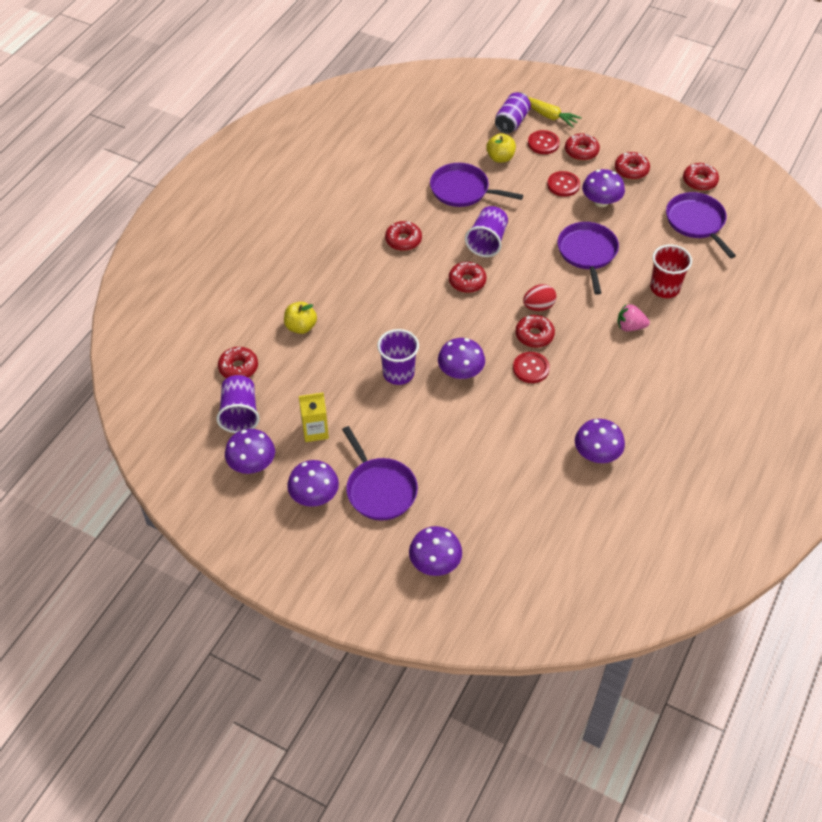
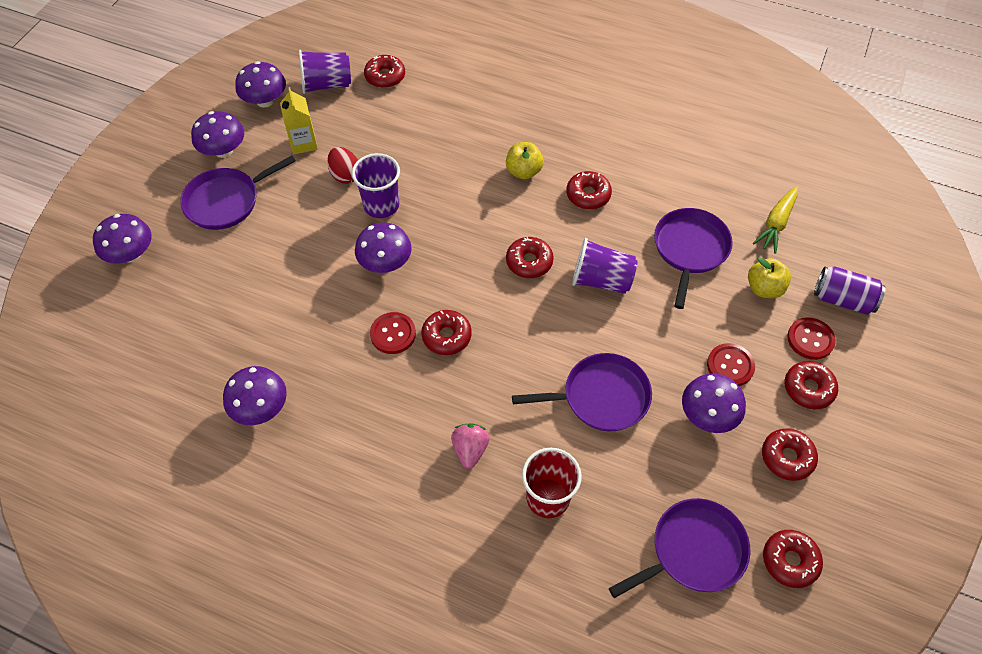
camera: 85 degrees right, 5 degrees up
(301, 327) = (443, 117): yellow apple -> yellow apple (523, 171)
(538, 306) = (495, 340): red egg -> red egg (345, 175)
(549, 116) = (872, 346): yellow carrot -> yellow carrot (776, 223)

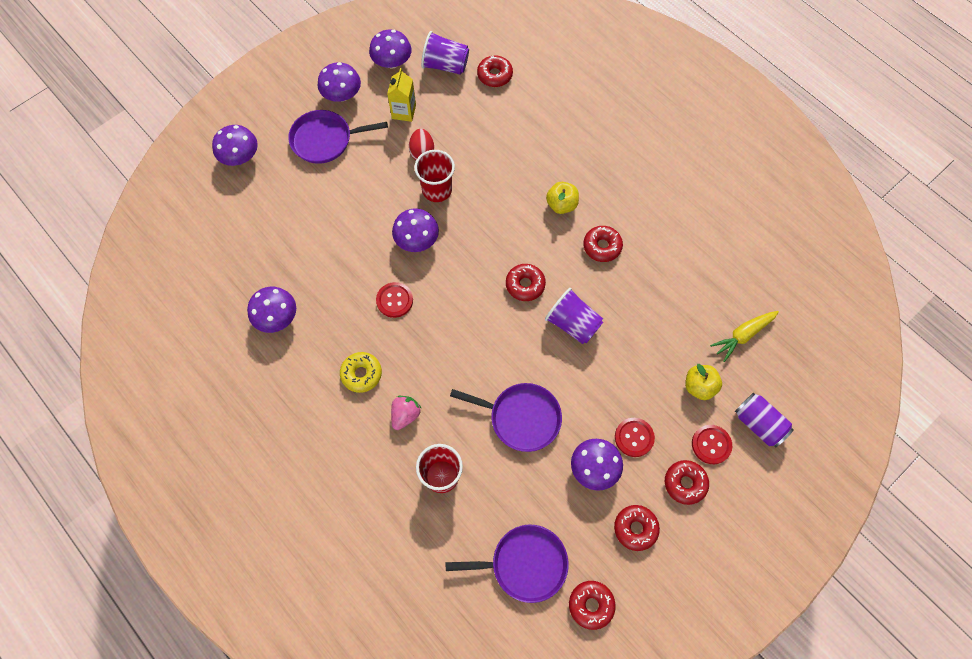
camera: 25 degrees right, 10 degrees up
(381, 205) = (437, 190): purple cup -> red cup
(395, 427) = (361, 374): none -> yellow donut
(446, 336) = (432, 319): red donut -> none
(690, 249) = (658, 328): purple pan -> none

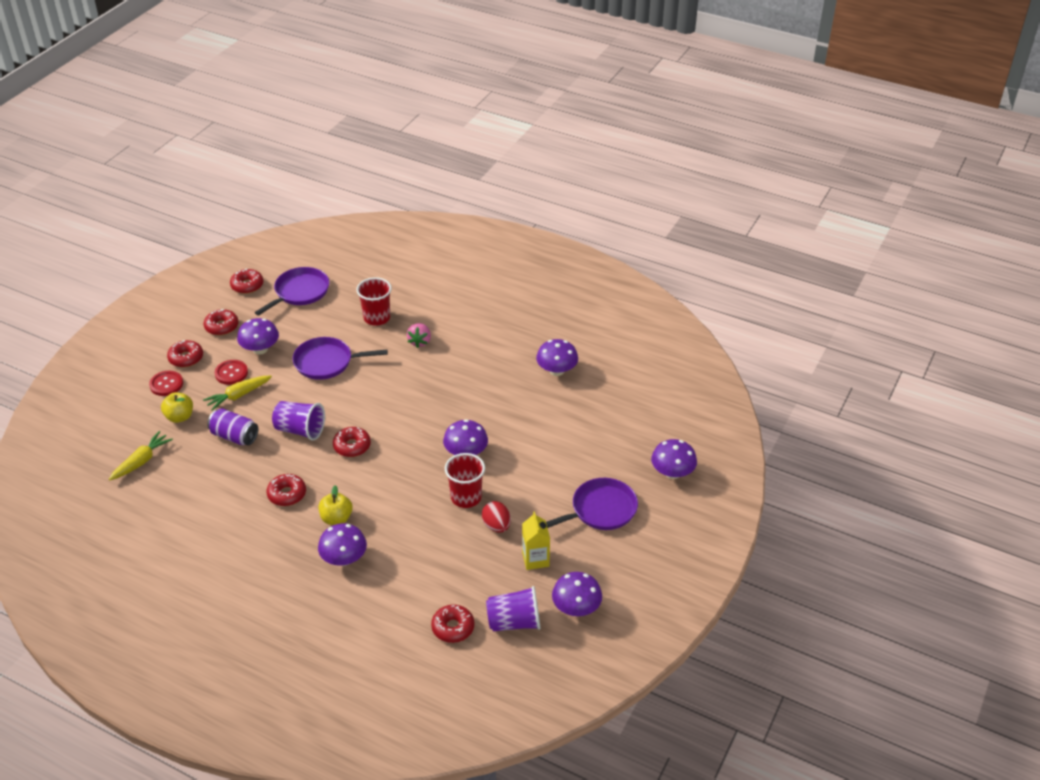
camera: 160 degrees right, 25 degrees down
(342, 95) = (610, 557): purple mushroom -> purple mushroom (344, 558)
(361, 374) = (467, 355): yellow donut -> none
(394, 300) = (464, 406): red button -> none
(524, 564) = (300, 292): purple pan -> purple pan turned 150 degrees clockwise
(630, 397) = (238, 395): none -> yellow carrot
(759, 424) = (126, 406): purple can -> purple can (234, 436)

